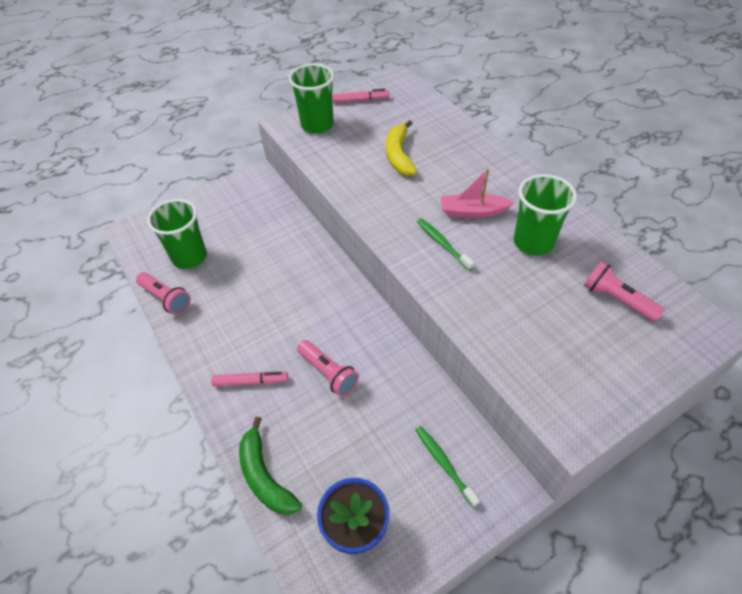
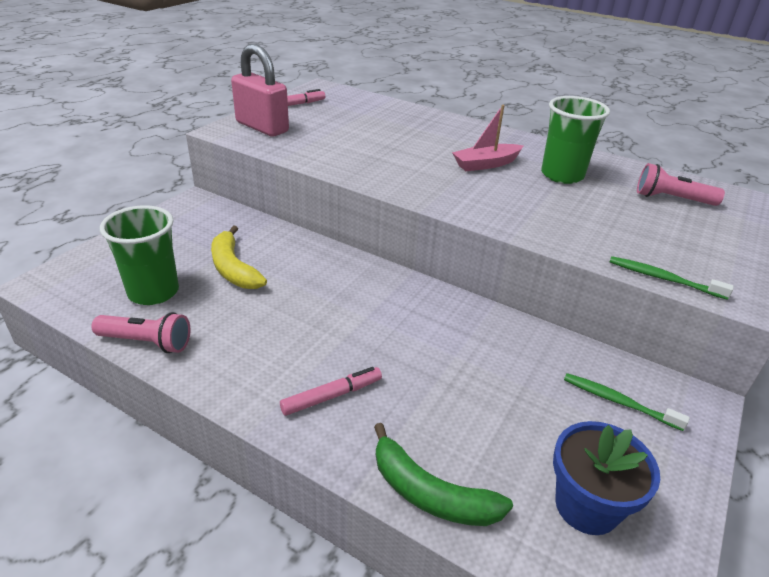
camera: 30 degrees left, 15 degrees down
(317, 125) = (262, 127): green cup -> pink padlock
(328, 373) = (423, 358): pink flashlight -> none
(399, 155) = (373, 137): yellow banana -> yellow banana (233, 268)
(442, 244) = (481, 191): green toothbrush -> green toothbrush (663, 278)

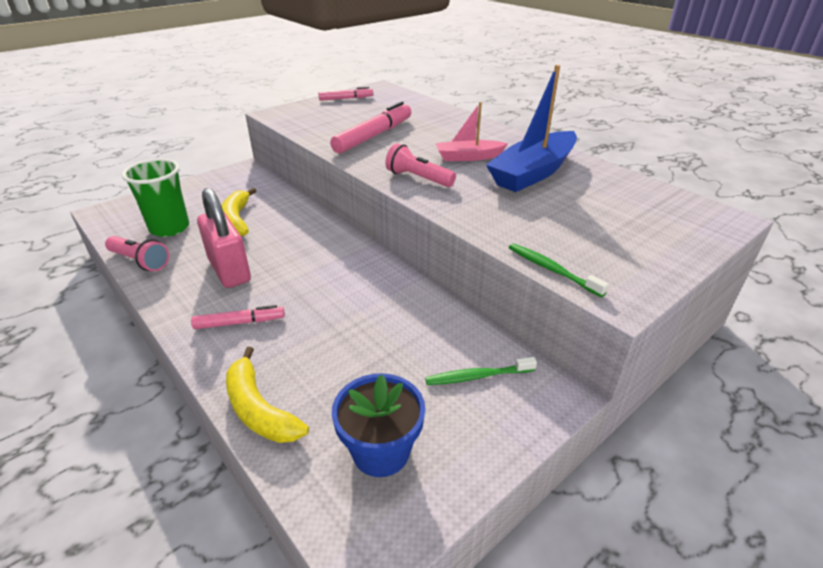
camera: 20 degrees right, 0 degrees up
(262, 127) = (305, 113): pink padlock -> pink padlock (229, 270)
(366, 149) = (374, 136): none -> pink marker
(430, 493) = (259, 409): green banana -> yellow banana
(562, 175) = (533, 173): green cup -> blue boat
(618, 402) = (477, 376): green toothbrush -> green toothbrush turned 60 degrees counterclockwise
(671, 199) = (628, 204): pink flashlight -> pink flashlight (418, 178)

